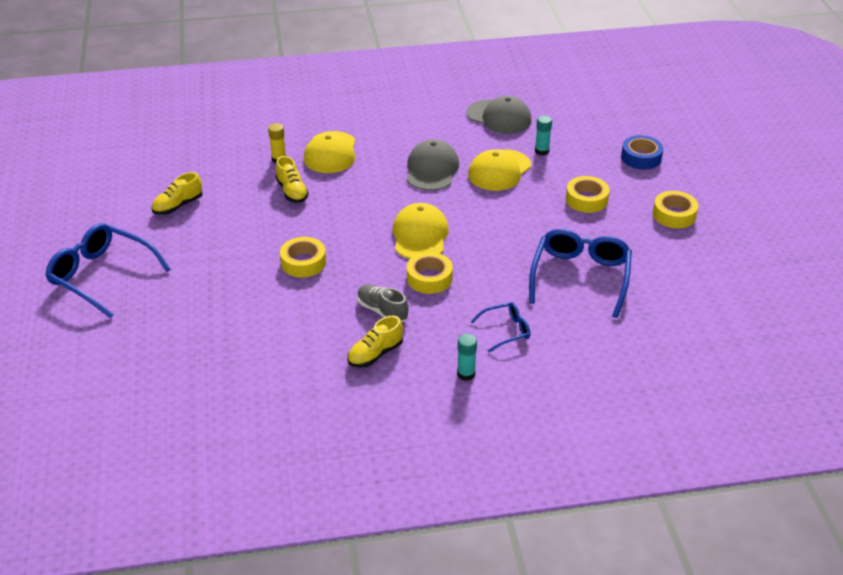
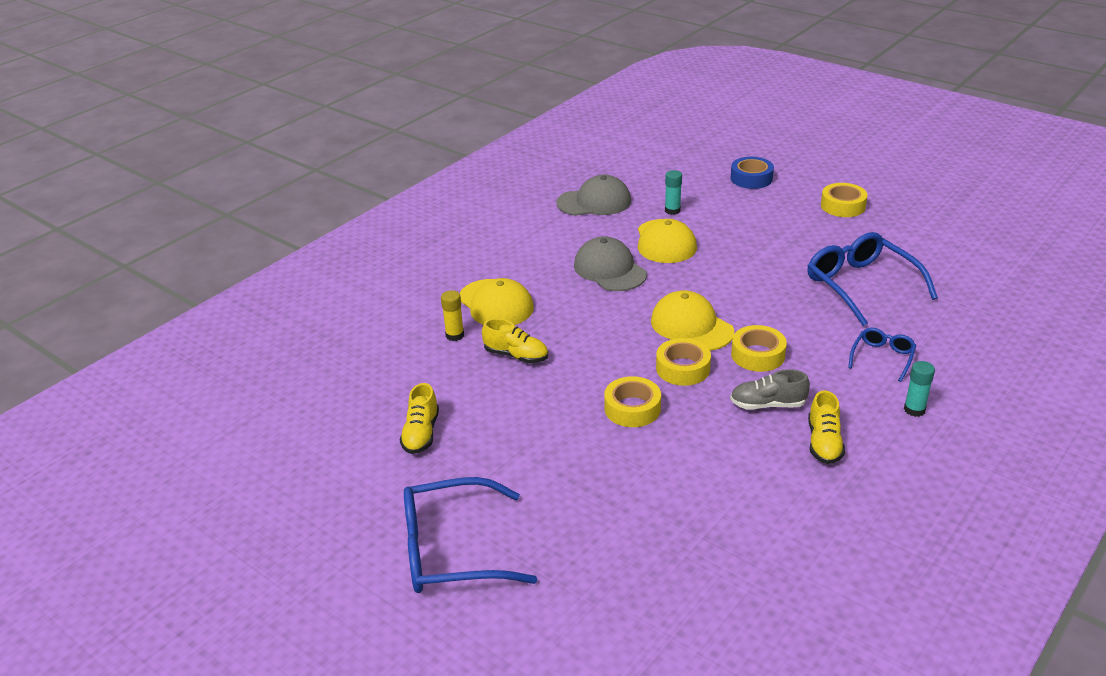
camera: 40 degrees left, 5 degrees down
(586, 199) = (767, 228): yellow tape -> yellow tape (683, 368)

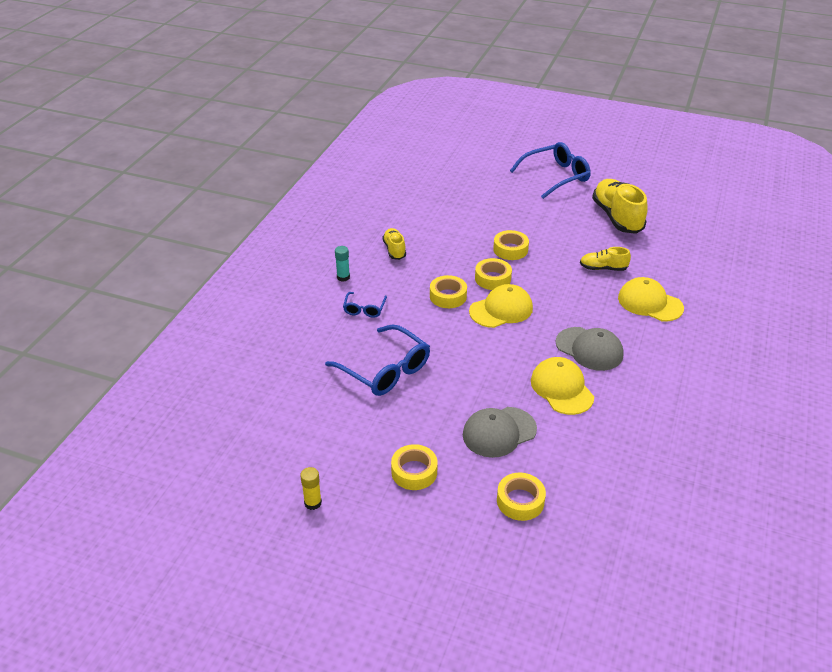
camera: 160 degrees right, 5 degrees up
(421, 433) = (617, 217): yellow shoe -> yellow shoe, size x1.89
(455, 335) = (655, 275): yellow glue stick -> yellow glue stick (313, 503)
(594, 202) = (657, 429): grey cap -> grey cap (499, 432)
(672, 210) = (577, 431): turquoise glue stick -> none
(691, 326) = (501, 310): yellow cap -> yellow cap turned 60 degrees counterclockwise
(751, 178) = (520, 501): blue tape -> yellow tape
(768, 405) = (432, 265): grey shoe -> none

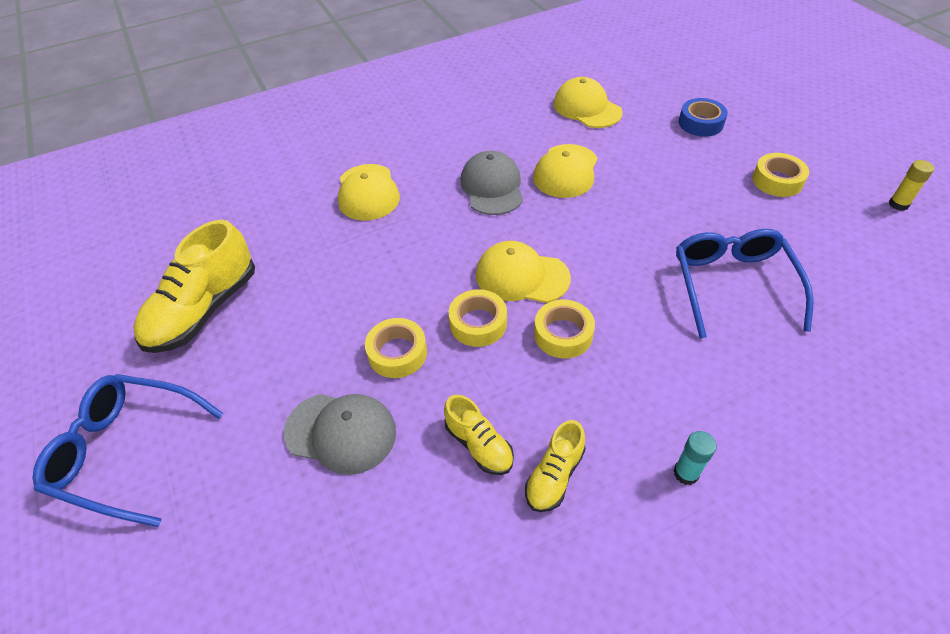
camera: 135 degrees left, 10 degrees up
(364, 309) = (695, 387): blue glasses -> none
(499, 432) = (666, 170): grey cap -> grey cap (341, 432)
(520, 501) = (700, 123): yellow tape -> blue tape
(603, 268) = (342, 254): yellow shoe -> yellow shoe (479, 445)
(622, 459) = (587, 108): none -> yellow cap

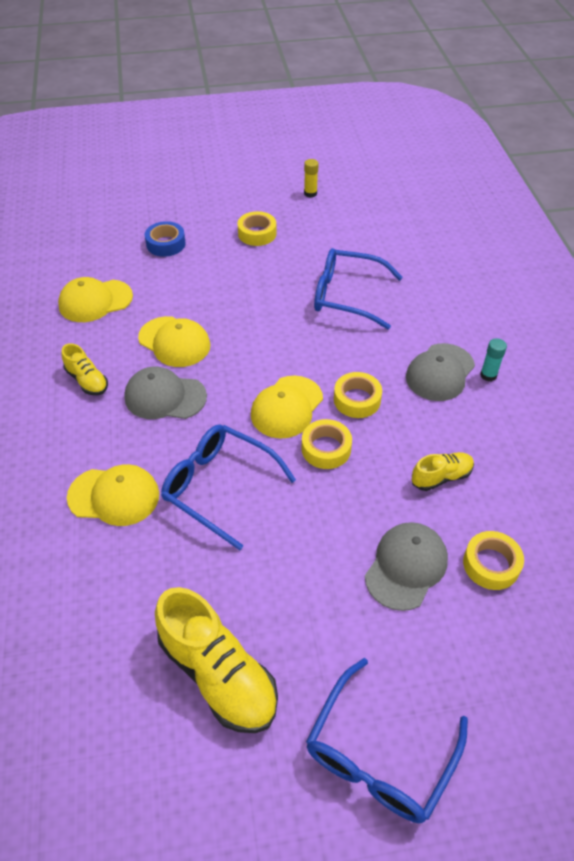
camera: 75 degrees left, 0 degrees up
(397, 353) = (337, 511): yellow tape -> yellow tape (491, 564)
(399, 254) = (219, 487): none -> blue glasses
(554, 475) = (475, 441): yellow shoe -> yellow shoe (87, 380)
(657, 412) = (440, 372): none -> grey cap

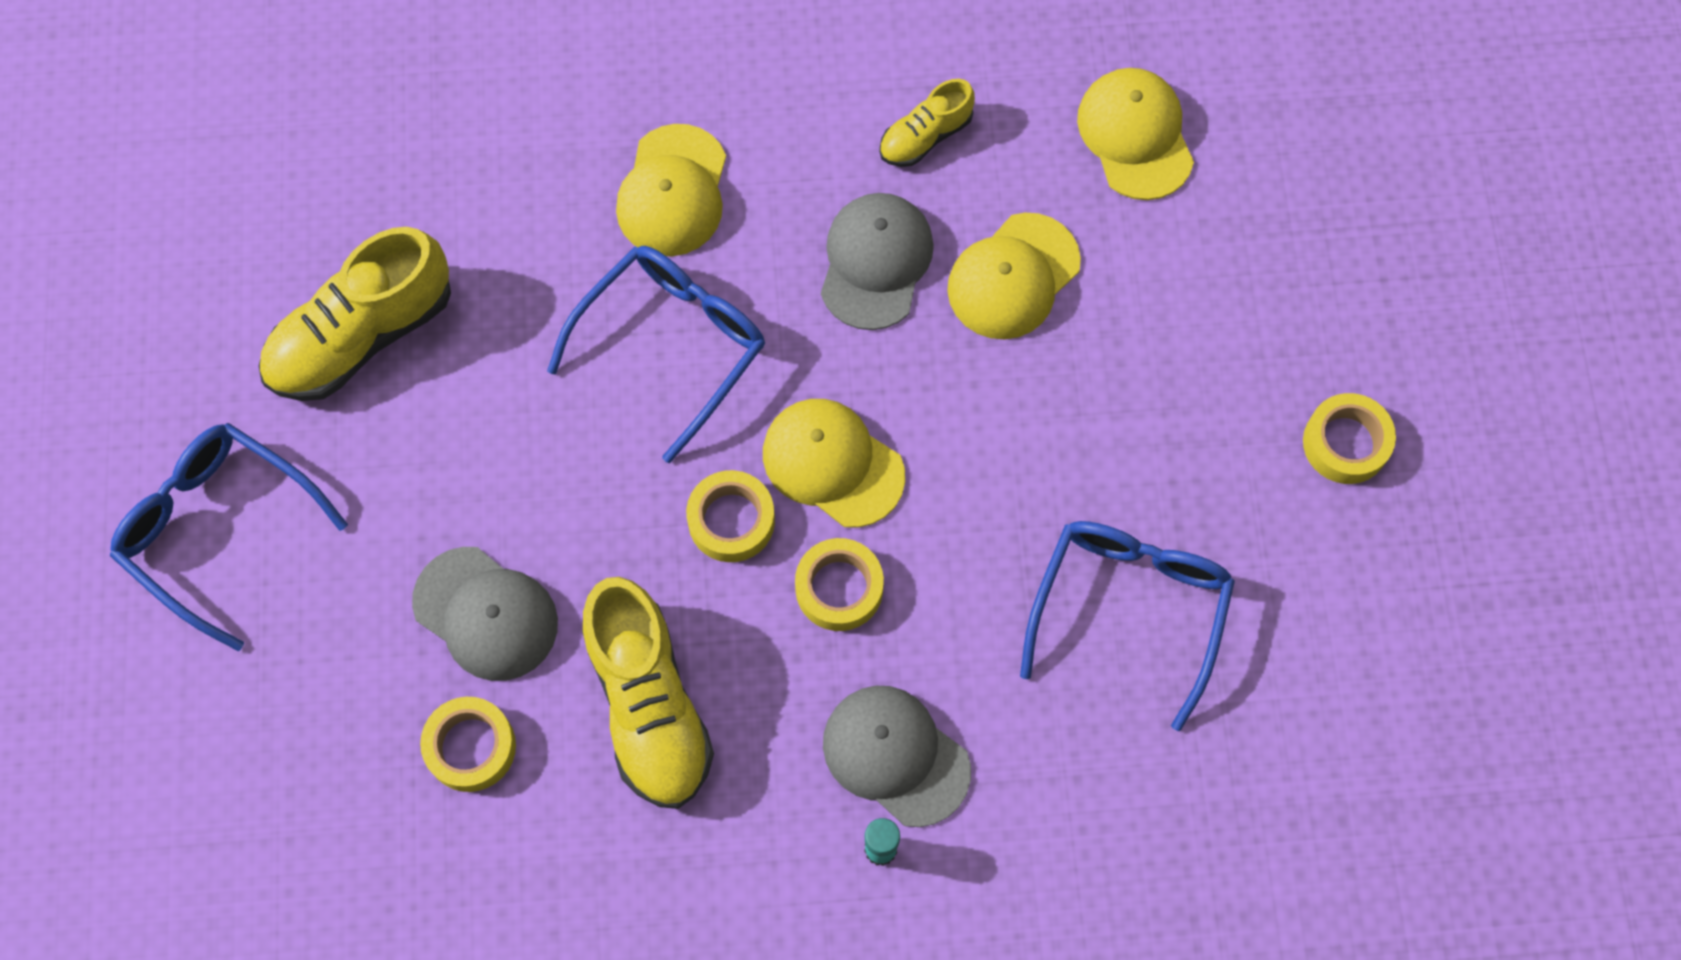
camera: 95 degrees right, 20 degrees up
(166, 244) = (1312, 258): blue tape -> none
(310, 193) = (1501, 573): yellow glue stick -> none
(441, 477) = (648, 704): yellow shoe -> yellow shoe, size x1.89

